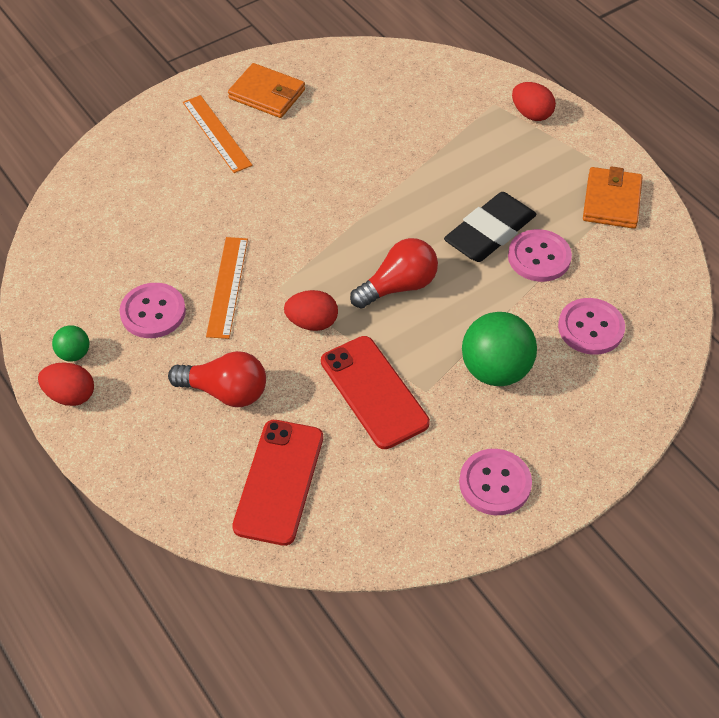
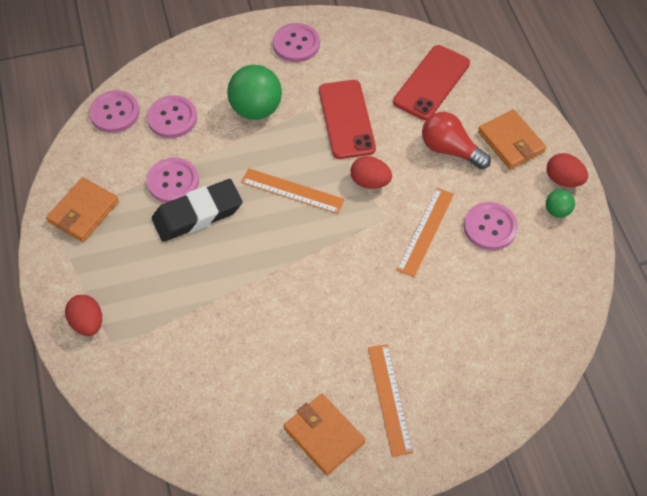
camera: 160 degrees left, 5 degrees up
(148, 426) = (511, 142): none -> orange wallet
(398, 286) = (292, 191): red light bulb -> orange ruler
(663, 313) = (114, 113): none -> pink button

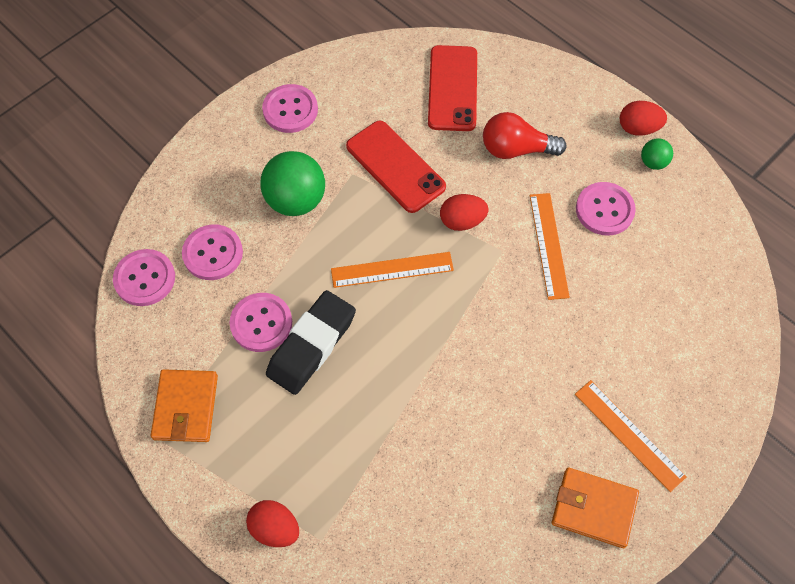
camera: 30 degrees left, 5 degrees up
(511, 142) = (566, 114): orange wallet -> none

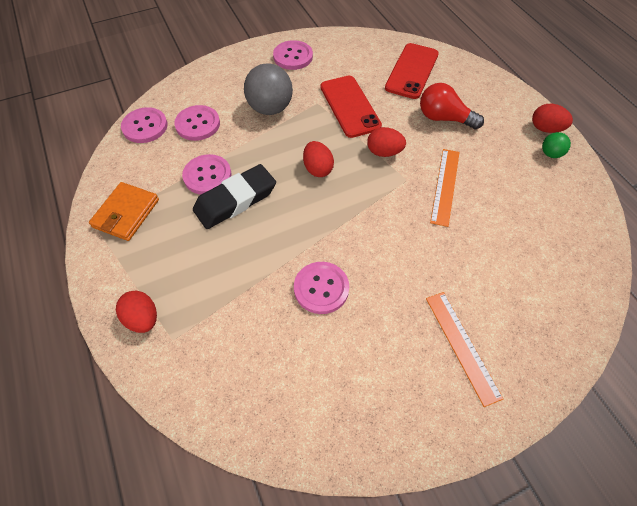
camera: 20 degrees right, 5 degrees down
(296, 200) = (270, 108): green ball -> grey ball
(392, 270) = (317, 169): orange ruler -> red egg
(593, 508) = (408, 396): orange wallet -> none
(604, 210) = (499, 175): pink button -> pink button (321, 288)

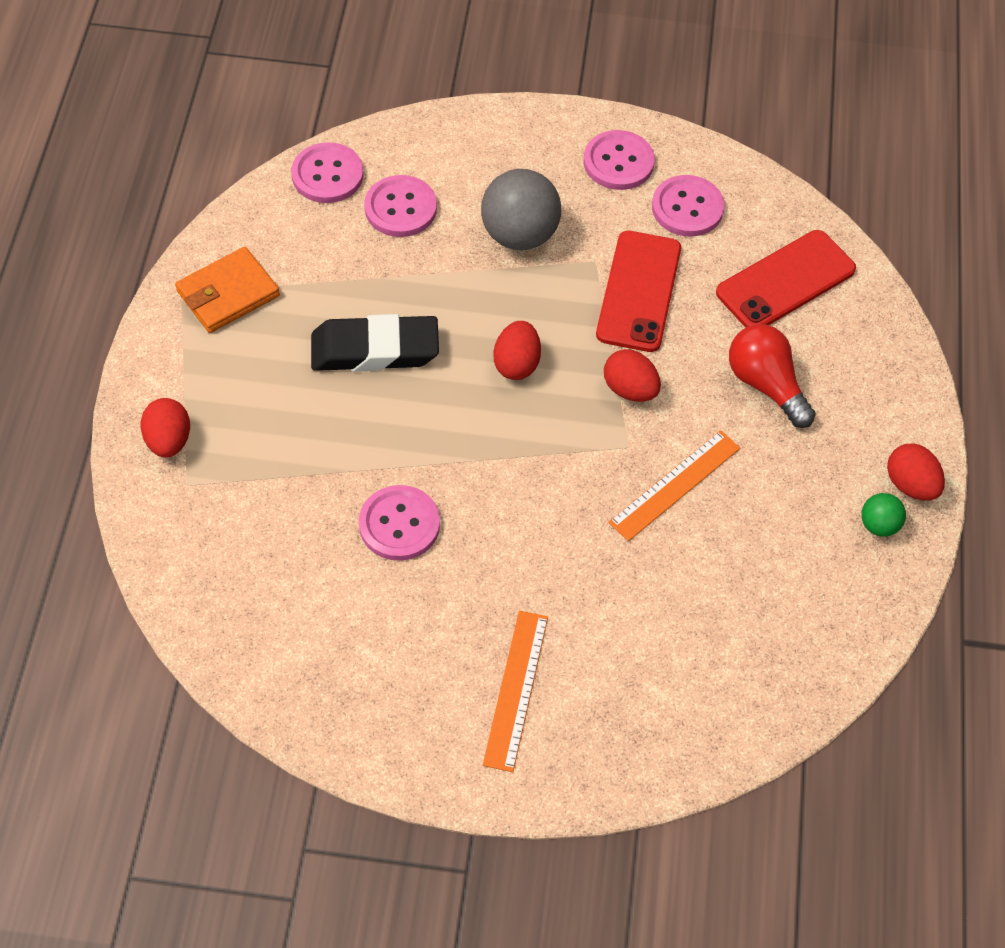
camera: 30 degrees right, 0 degrees up
(207, 176) = (362, 295): pink button -> pink button (687, 208)

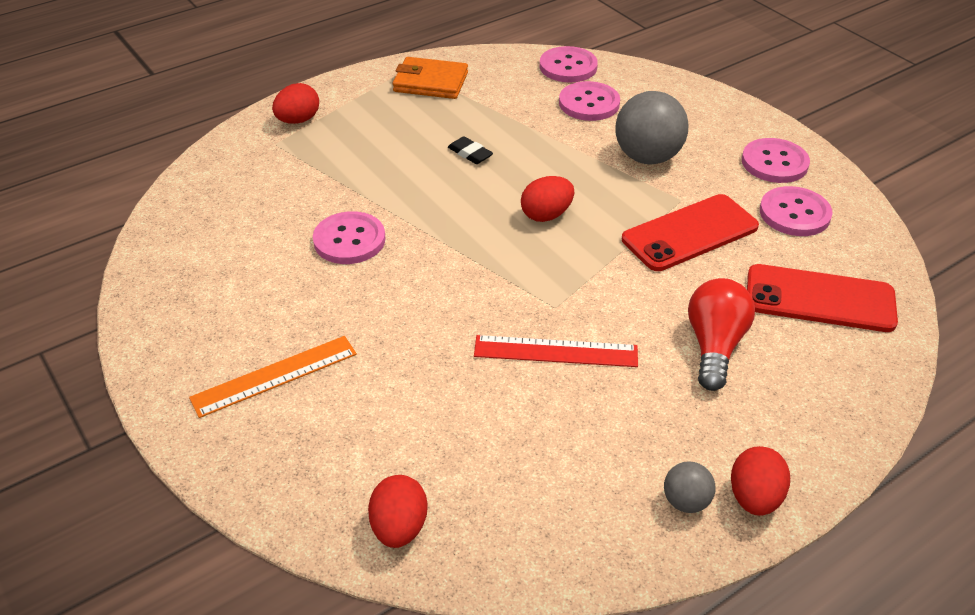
camera: 50 degrees right, 15 degrees down
(375, 350) = (470, 154): black eraser -> black eraser, size x0.45
(630, 389) = (604, 278): red egg -> red egg (399, 527)
(675, 485) = (555, 351): orange ruler -> red ruler
(879, 525) = (686, 501): green ball -> grey ball

